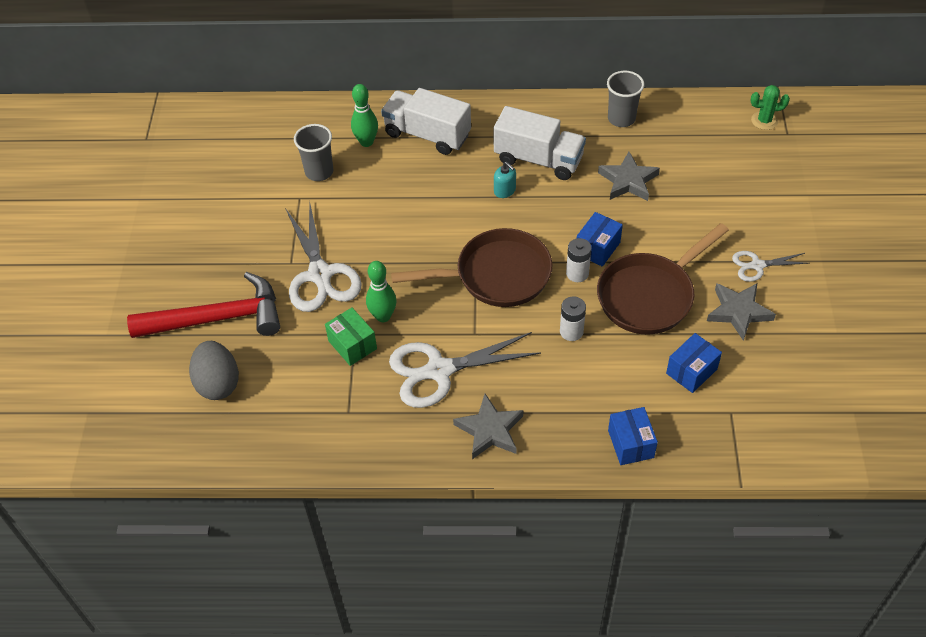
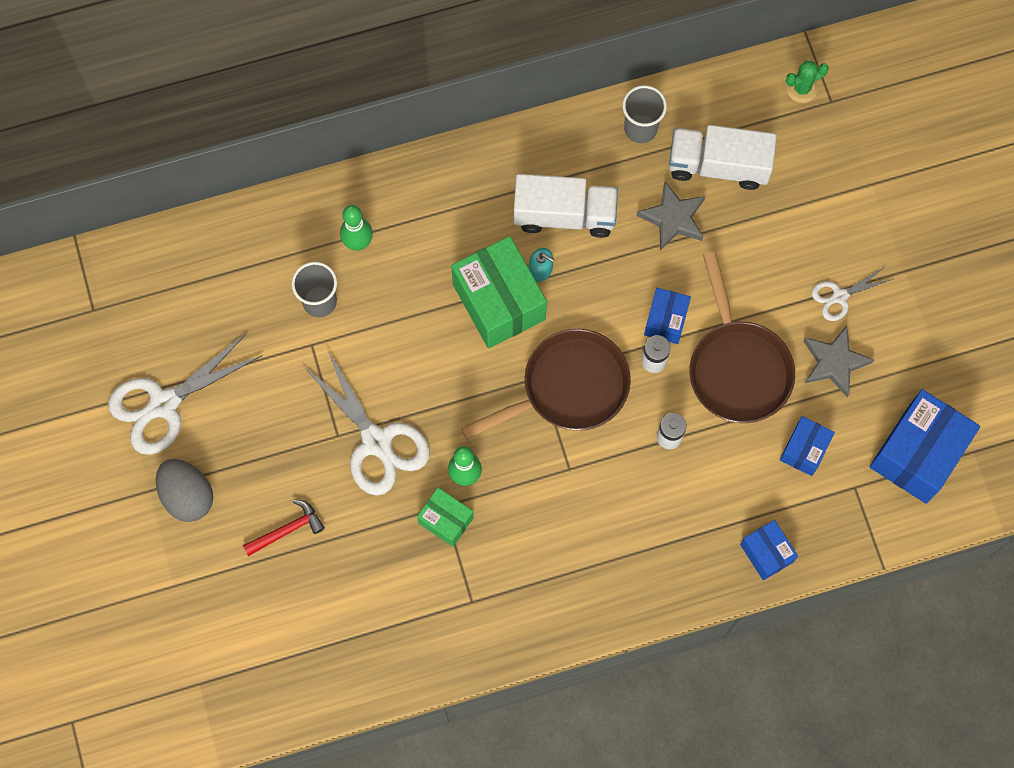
camera: 20 degrees left, 20 degrees up
(218, 318) = (287, 529): red hammer -> red hammer, size x0.49
(218, 383) = (322, 608): grey egg -> grey egg (187, 495)
(427, 134) = (425, 213): white truck -> white truck (718, 165)
(439, 370) = (548, 525): white scissors -> white scissors (164, 404)
(462, 204) = (499, 302): none -> green box
(490, 430) = (623, 579): grey star -> none
(649, 296) = (737, 368): brown pan -> brown pan turned 45 degrees counterclockwise
(798, 400) = (917, 454): none -> blue box

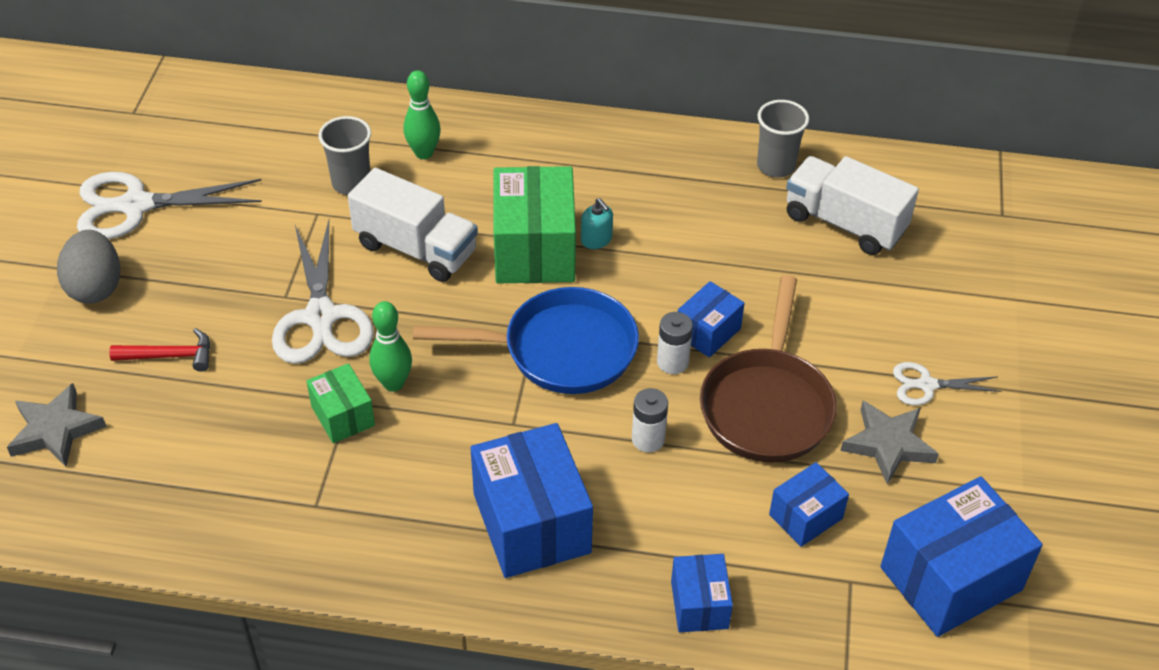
camera: 25 degrees right, 25 degrees down
(564, 215) = (651, 205): white truck -> white truck (416, 248)
(568, 388) = (561, 350): brown pan -> blue pan
(625, 544) = (531, 523): none -> blue box
(673, 218) = (769, 248): grey star -> grey star (56, 430)
(802, 88) = (973, 193): green cactus -> none

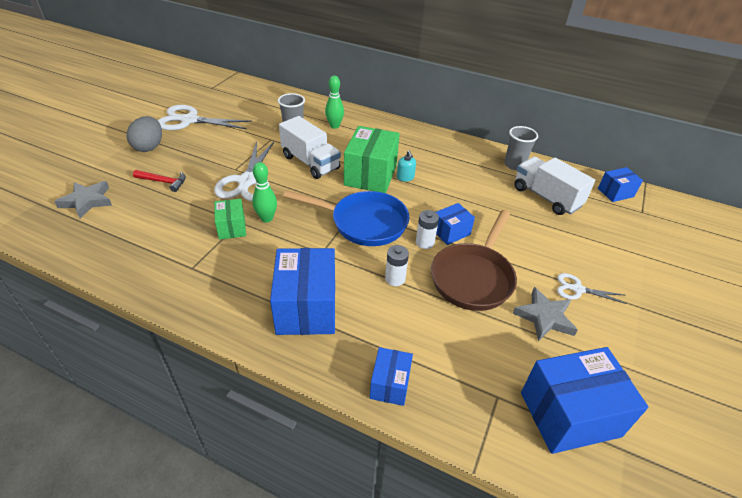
camera: 15 degrees right, 5 degrees down
(805, 516) = (478, 347): blue box -> blue box (615, 192)

